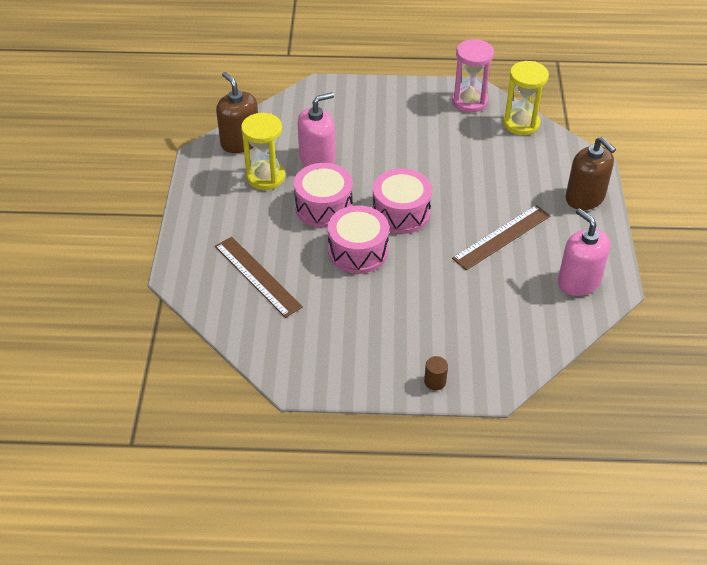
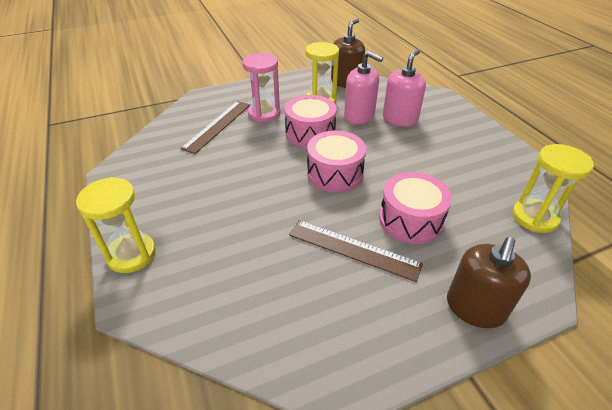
camera: 65 degrees right, 5 degrees down
(358, 251) = (272, 163): pink drum -> pink drum (410, 220)
(435, 381) = (131, 254): brown cylinder -> yellow hourglass
(469, 101) = (521, 173): pink hourglass -> pink hourglass (264, 113)
(578, 281) = (329, 341): pink soap dispenser -> pink soap dispenser (400, 119)

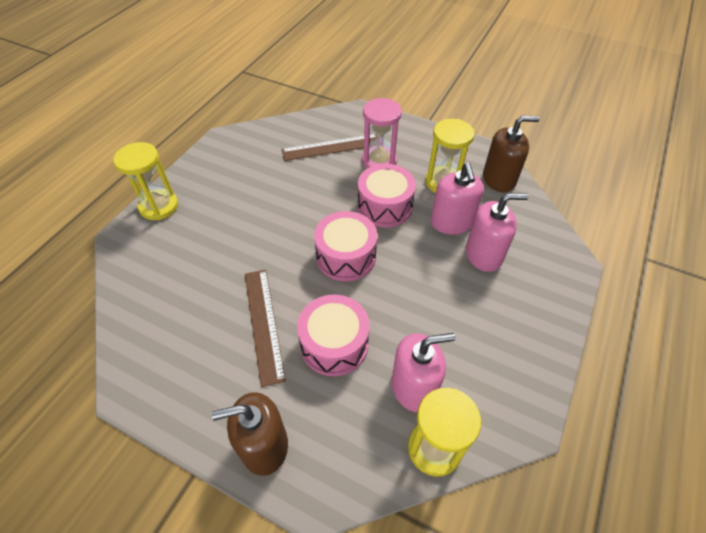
camera: 50 degrees right, 10 degrees up
(479, 201) = (414, 387): none -> pink soap dispenser

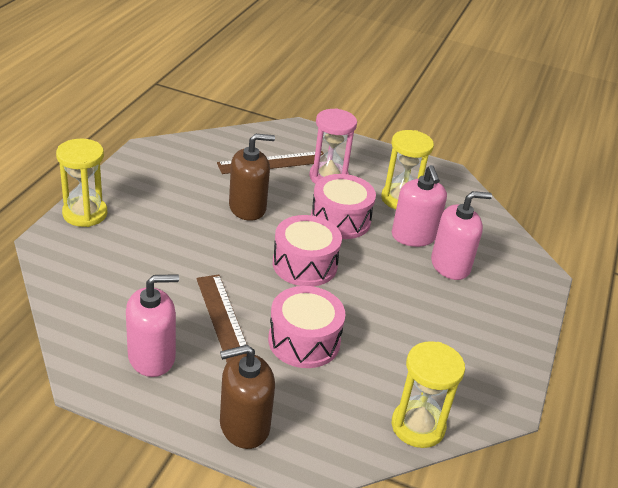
camera: 10 degrees left, 15 degrees down
(414, 387) = (391, 377): pink soap dispenser -> pink soap dispenser (152, 357)
(499, 179) = (459, 198): brown soap dispenser -> brown soap dispenser (247, 208)

